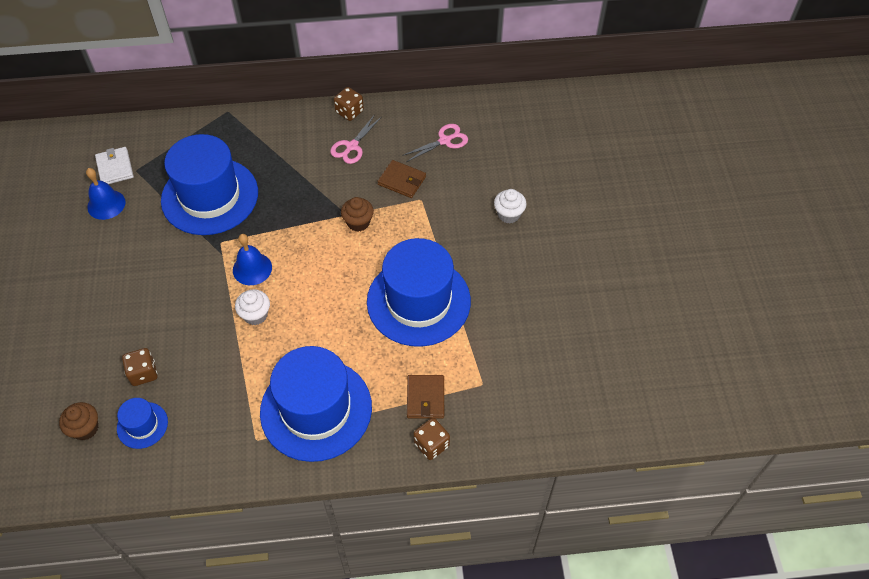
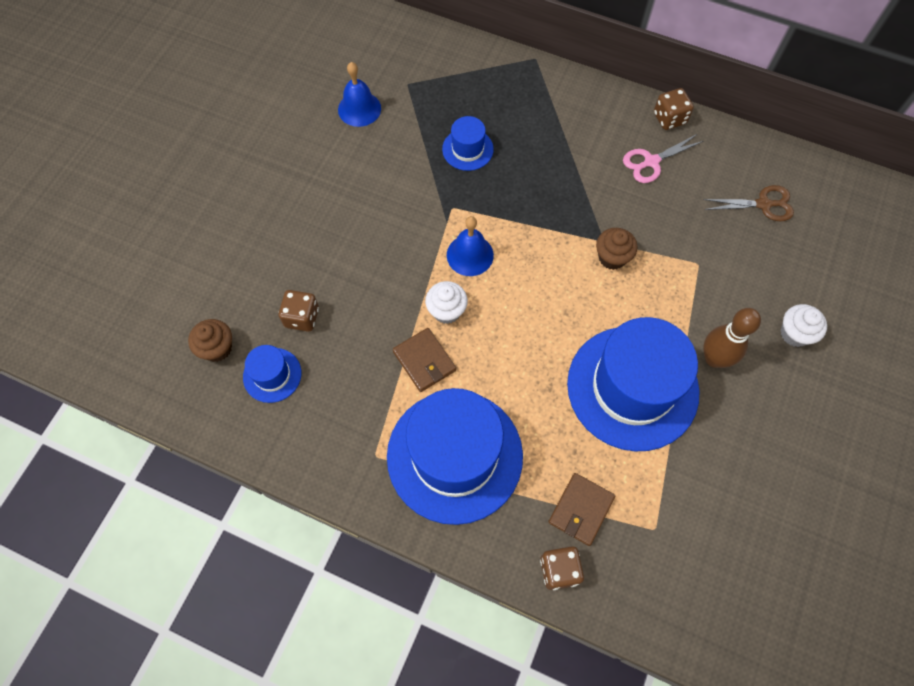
camera: 30 degrees right, 10 degrees up
(115, 168) = (388, 71): white wallet -> none
(210, 196) = (467, 149): blue hat -> blue hat, size x0.45
(402, 181) = (687, 230): brown wallet -> brown wallet (424, 361)
(445, 141) = (763, 204): pink scissors -> brown scissors
(464, 255) = (714, 358): none -> brown bowling pin

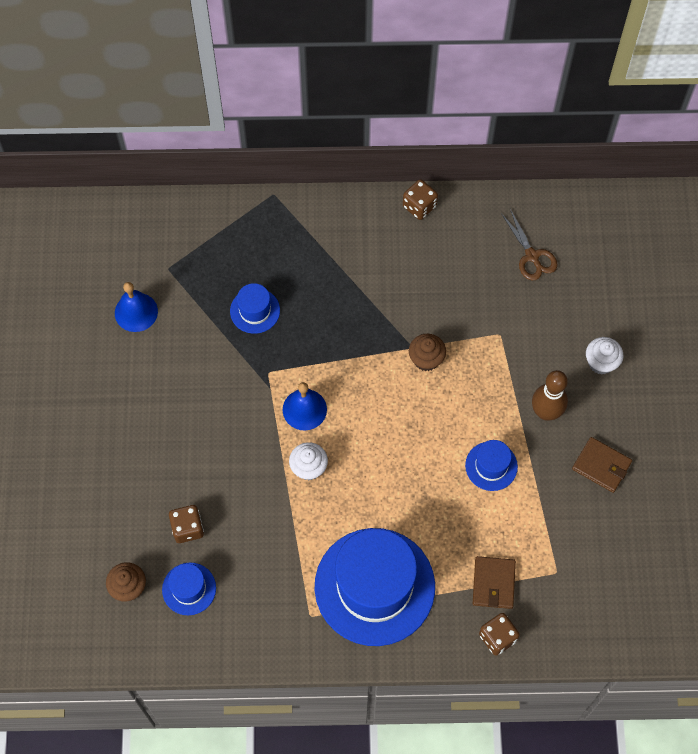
camera: 25 degrees left, 0 degrees up
(424, 361) = (311, 519): brown wallet -> brown wallet (601, 466)
(632, 387) = (491, 466): blue hat -> blue hat, size x0.45
(651, 162) = (421, 255): pink scissors -> none
(763, 204) = (532, 256): brown scissors -> brown scissors turned 90 degrees clockwise

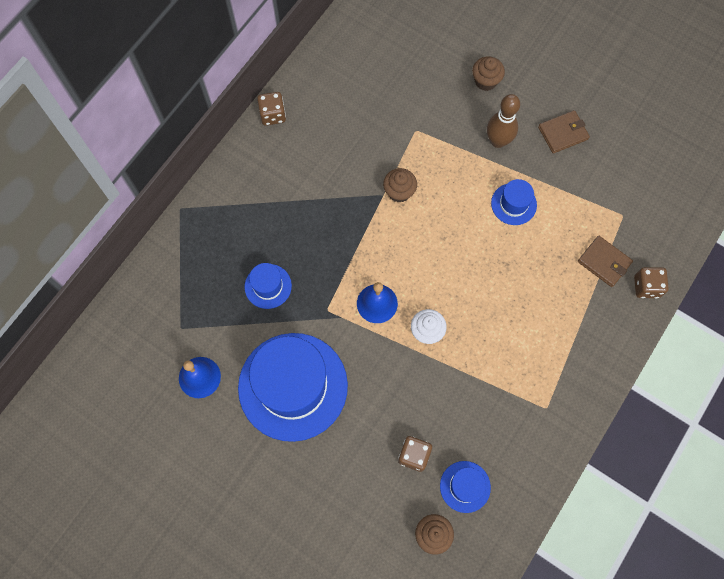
camera: 55 degrees left, 5 degrees up
(374, 586) = (553, 346): blue hat -> blue hat (293, 386)
(532, 256) = (371, 69): brown scissors -> none
(601, 362) = (485, 81): white cupcake -> brown cupcake

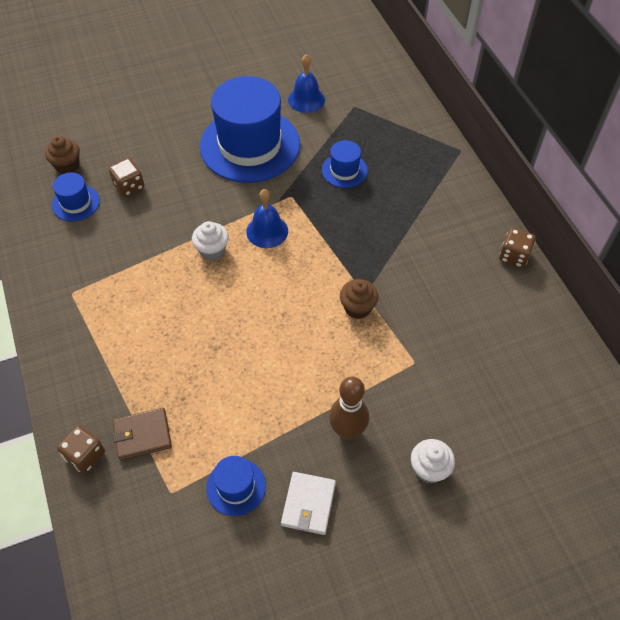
camera: 125 degrees right, 15 degrees down
(485, 81) = (429, 469): brown cupcake -> white cupcake
(513, 204) = (268, 396): blue hat -> blue hat (236, 487)
(563, 133) = (308, 504): brown wallet -> white wallet

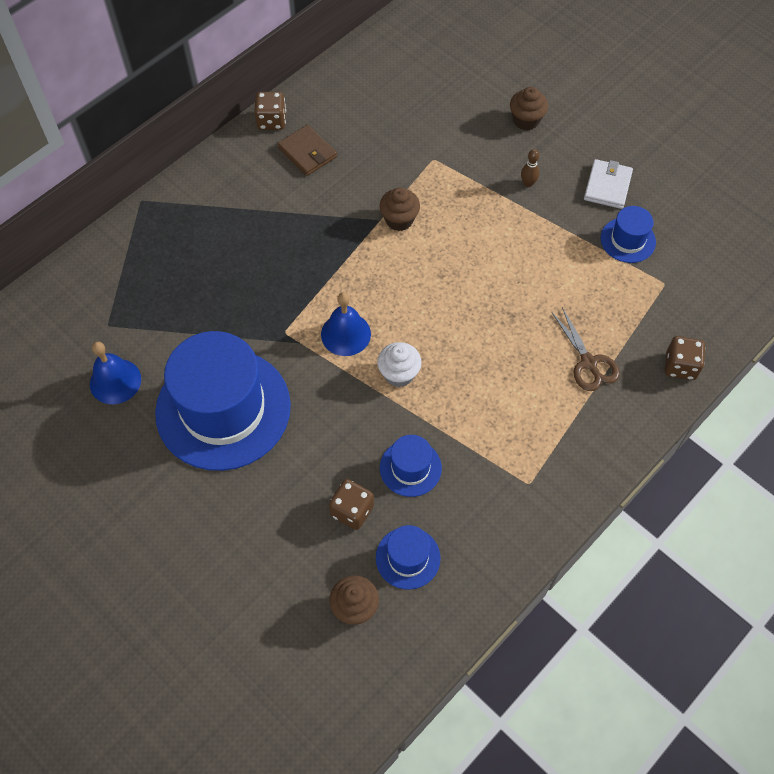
camera: 115 degrees left, 5 degrees up
(136, 384) = (588, 363): none -> brown scissors
(142, 435) = (632, 331): brown wallet -> brown wallet (307, 152)
(308, 504) = (607, 186): white wallet -> white wallet turned 60 degrees counterclockwise
(344, 170) = (221, 296): blue hat -> blue hat (410, 468)
(347, 430) = (528, 183): brown bowling pin -> brown bowling pin, size x0.50
(429, 469) = (526, 120): white cupcake -> brown cupcake

